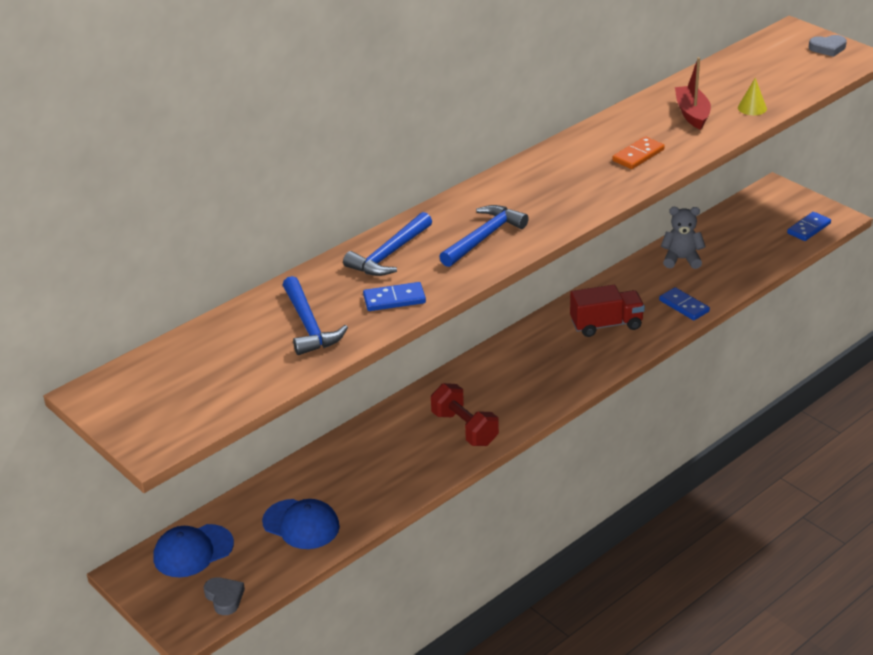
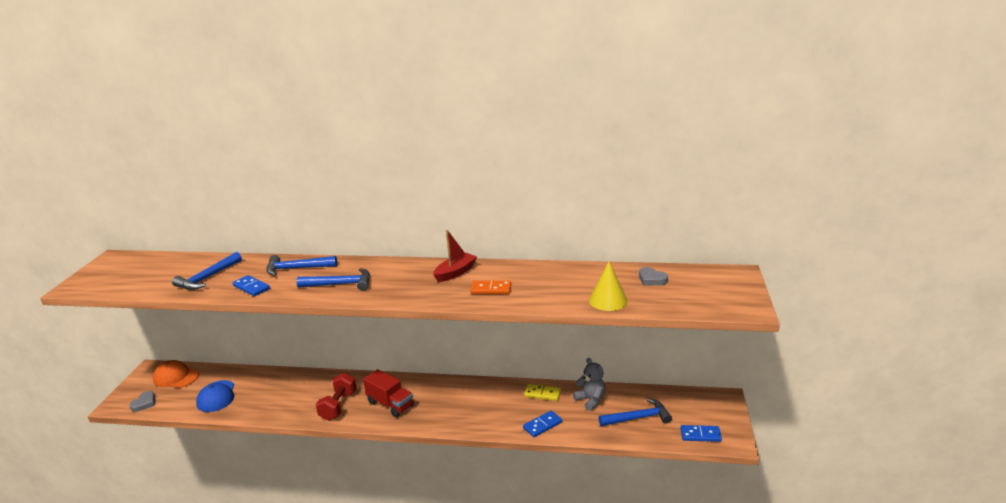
camera: 50 degrees right, 10 degrees down
(193, 551) = (176, 377): blue cap -> orange cap
(606, 325) = (487, 406): red truck -> red truck (390, 404)
(632, 282) = (542, 394): none -> yellow domino
(684, 306) = (542, 425): blue domino -> blue domino turned 45 degrees clockwise
(692, 114) = (568, 285): red boat -> red boat (455, 273)
(743, 247) = (638, 418): none -> blue hammer
(752, 108) = (608, 300): yellow cone -> yellow cone, size x1.61
(827, 48) = (738, 294): grey heart -> grey heart (651, 279)

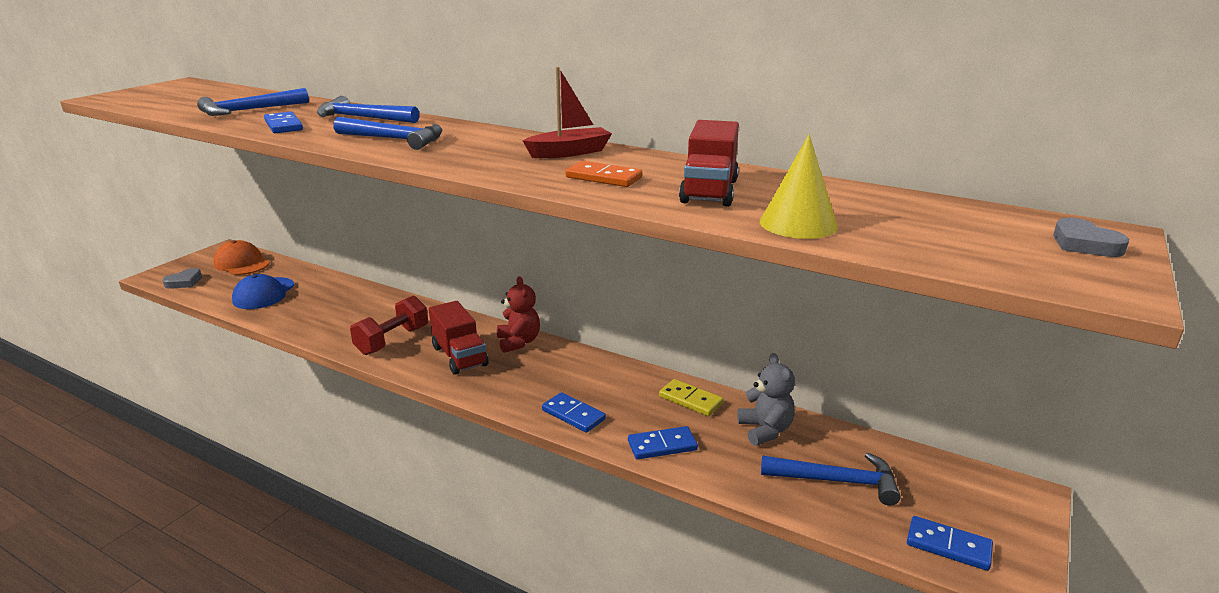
camera: 20 degrees right, 0 degrees up
(420, 384) = (518, 342): none -> red teddy bear
(483, 422) = (573, 415): none -> blue domino
(552, 287) = (709, 191): none -> red truck
(651, 279) = (908, 211): grey heart -> grey heart (1084, 244)

